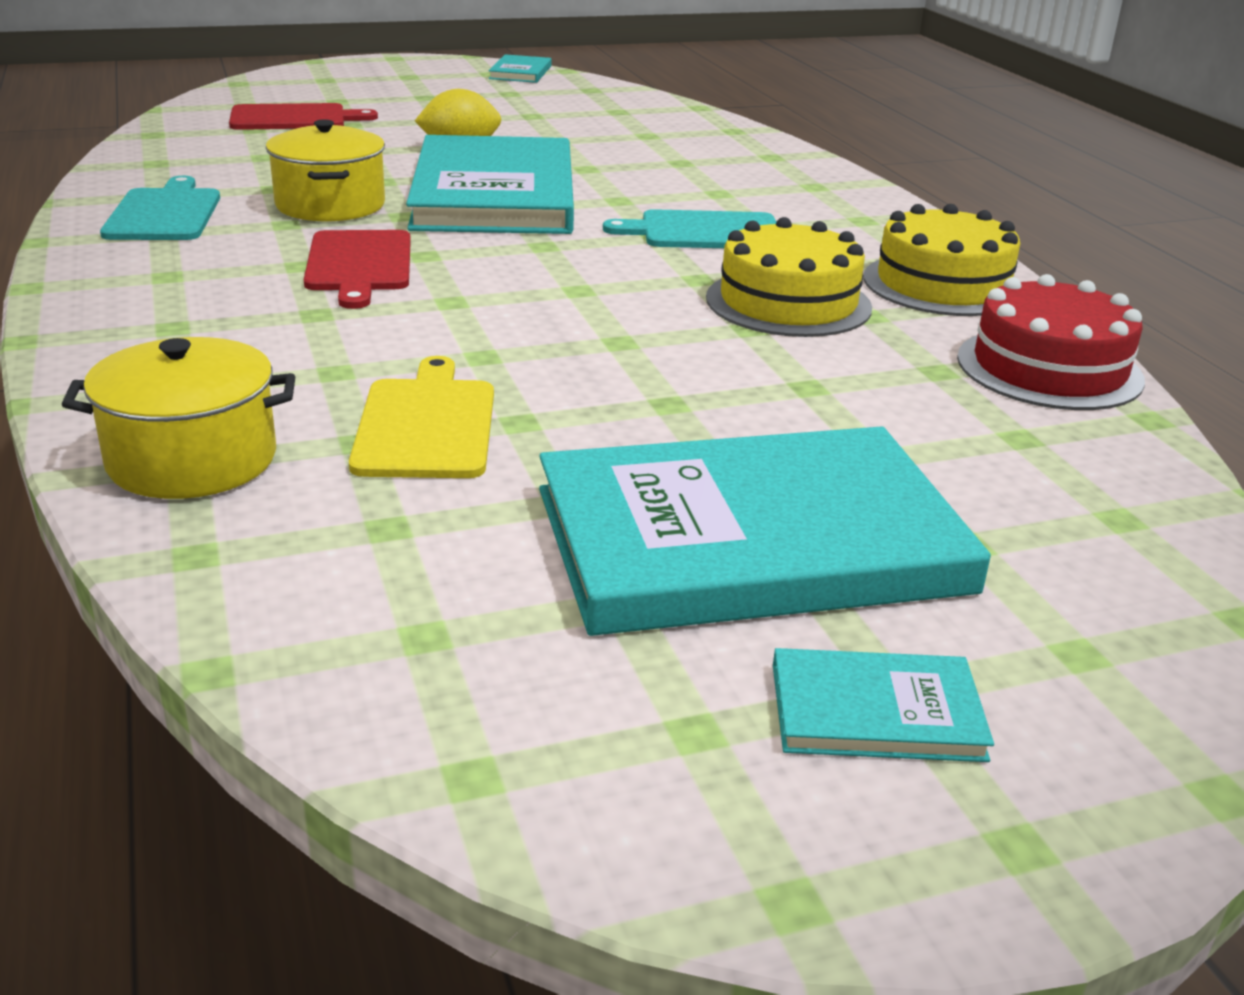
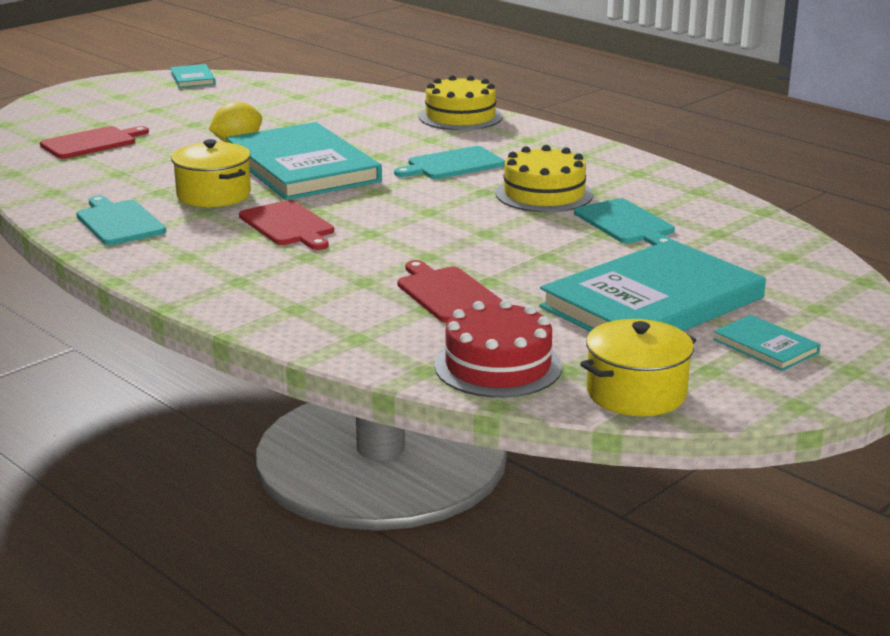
camera: 25 degrees left, 5 degrees down
(192, 459) = (358, 336): yellow pot -> yellow pot (636, 393)
(426, 424) = (447, 293): yellow cutting board -> red cutting board
(869, 381) = (626, 224): none -> turquoise cutting board
(876, 711) = (765, 346): turquoise book -> turquoise book turned 75 degrees clockwise
(942, 284) = (608, 167): yellow cake -> yellow cake (460, 117)
(1049, 368) = (699, 199): red cake -> red cake (498, 366)

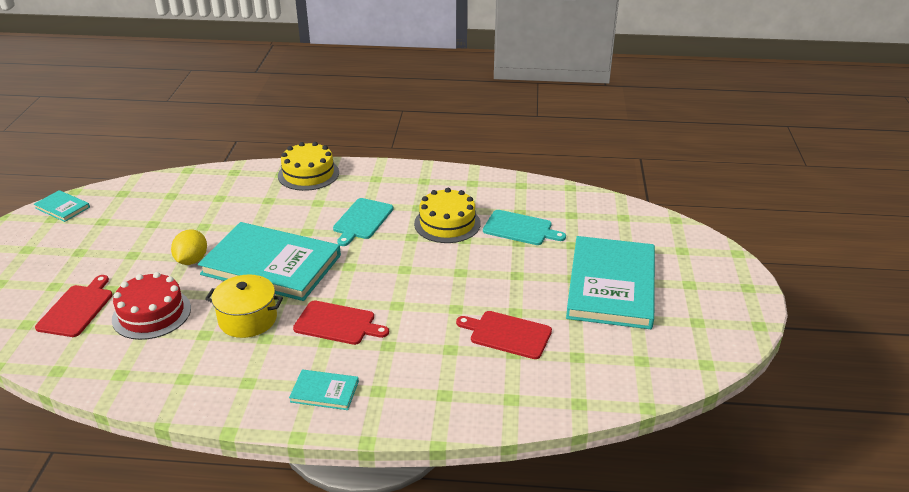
camera: 40 degrees left, 10 degrees up
(119, 222) = (217, 379): turquoise cutting board -> none
(498, 366) = (608, 378): red cake -> red cake (151, 313)
(636, 393) = (691, 358): yellow pot -> none
(765, 346) = (697, 291): turquoise book -> turquoise book (324, 391)

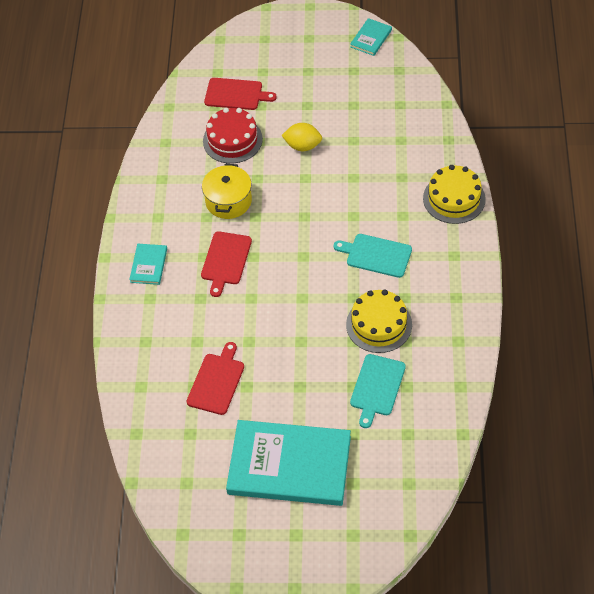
camera: 90 degrees right, 20 degrees up
(271, 264) = (301, 201): turquoise book -> none

